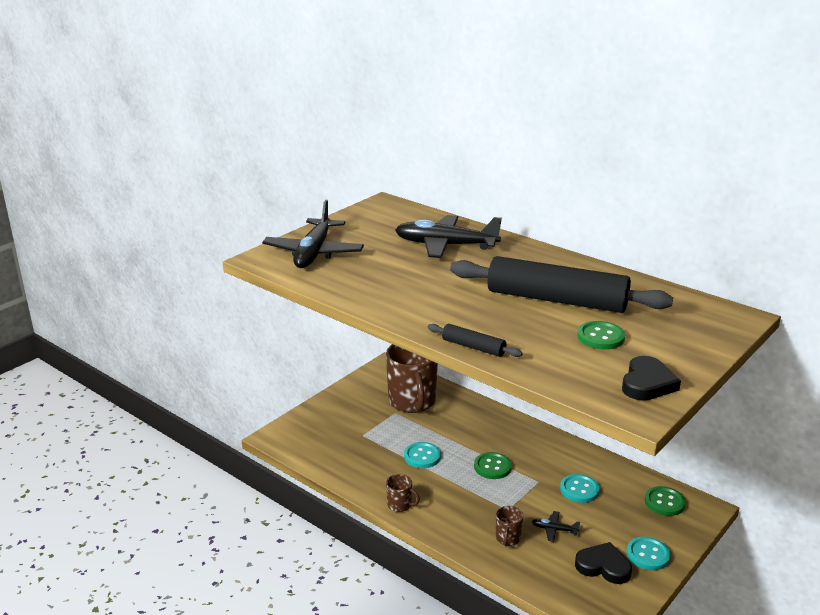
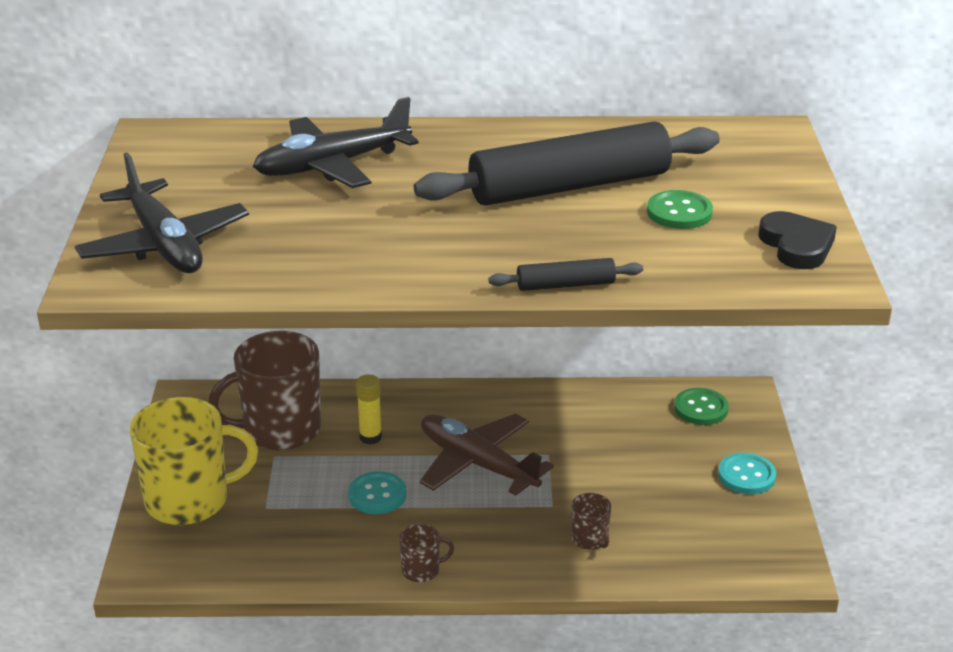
camera: 40 degrees left, 5 degrees up
(333, 414) = (189, 500): none -> yellow mug
(412, 401) = (280, 430): brown mug -> brown mug turned 120 degrees clockwise
(452, 426) = (370, 437): none -> yellow glue stick
(492, 467) = (477, 464): green button -> brown plane
(554, 529) = (626, 501): black plane -> none
(579, 490) = (602, 440): turquoise button -> none
(603, 566) = (719, 513): black heart -> none

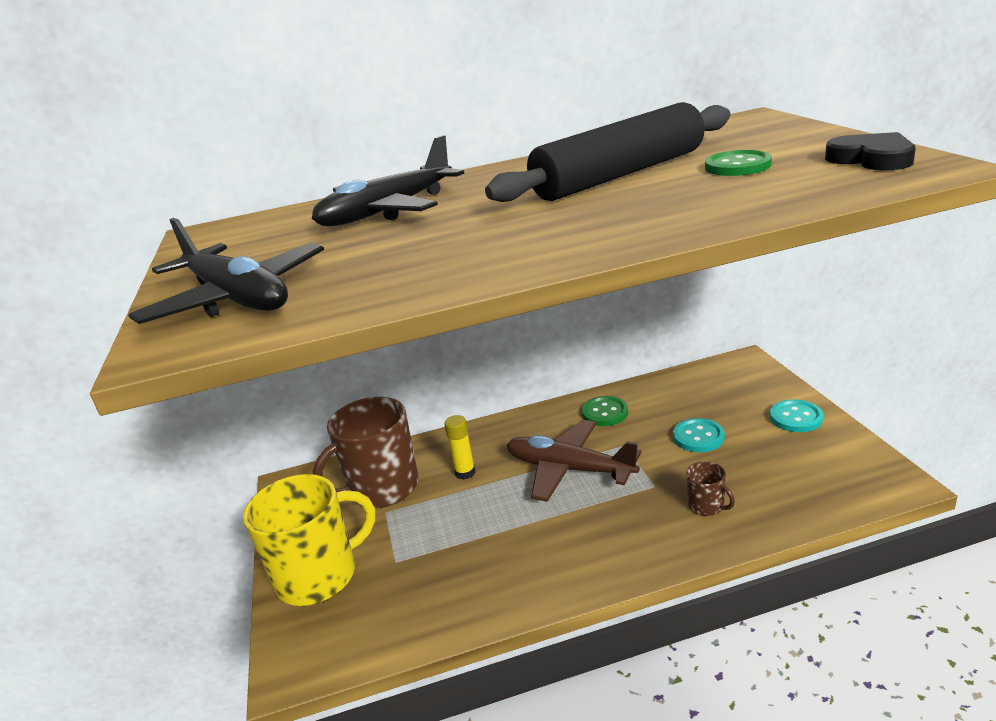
camera: 10 degrees left, 5 degrees down
(377, 495) = (495, 520): turquoise button -> turquoise button (698, 437)
(421, 570) = (572, 580): brown mug -> none
(565, 285) = (693, 228): black rolling pin -> none
(701, 408) = (721, 379): green button -> green button (604, 413)

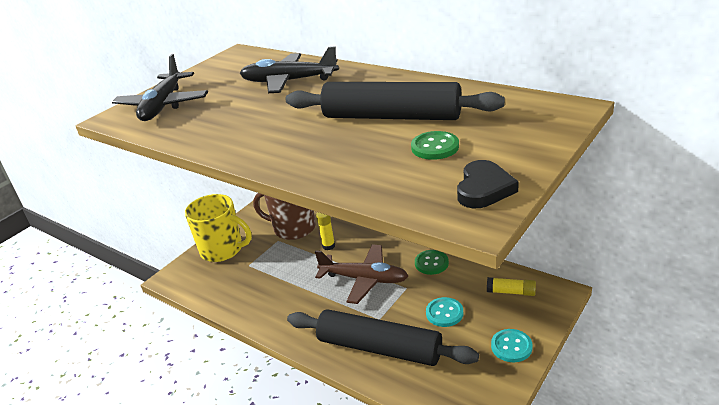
camera: 50 degrees right, 5 degrees up
(569, 469) = (364, 279): brown plane -> brown plane turned 120 degrees clockwise
(707, 506) = (379, 348): brown mug -> black rolling pin
(713, 385) = (511, 292): none -> yellow glue stick

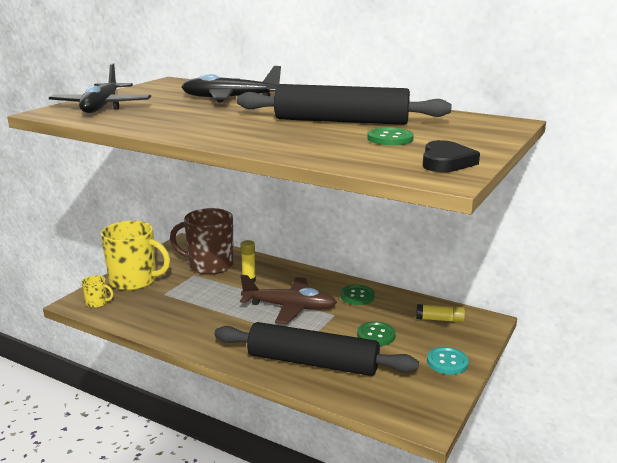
camera: 10 degrees left, 10 degrees down
(188, 278) = (97, 303): none -> yellow mug
(444, 313) = (376, 335): turquoise button -> green button

